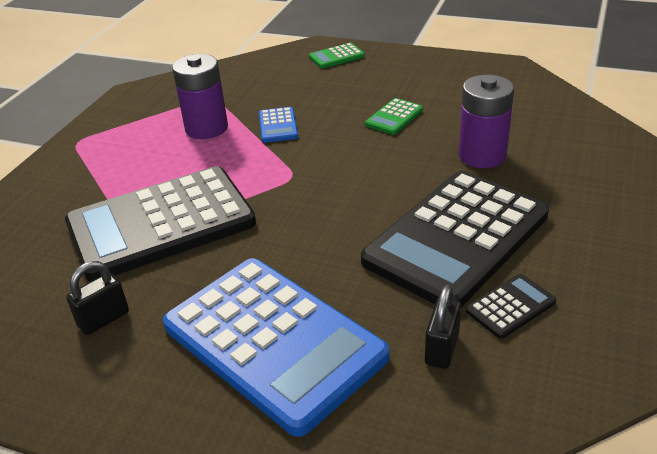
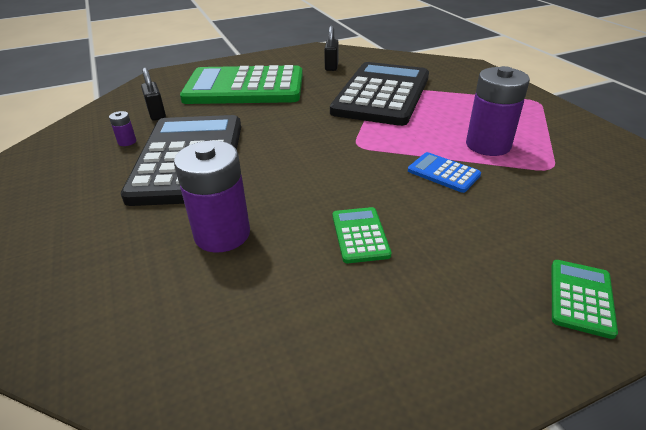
camera: 135 degrees right, 0 degrees up
(273, 341) = (244, 88): blue calculator -> green calculator
(510, 306) = (127, 142): black calculator -> purple battery

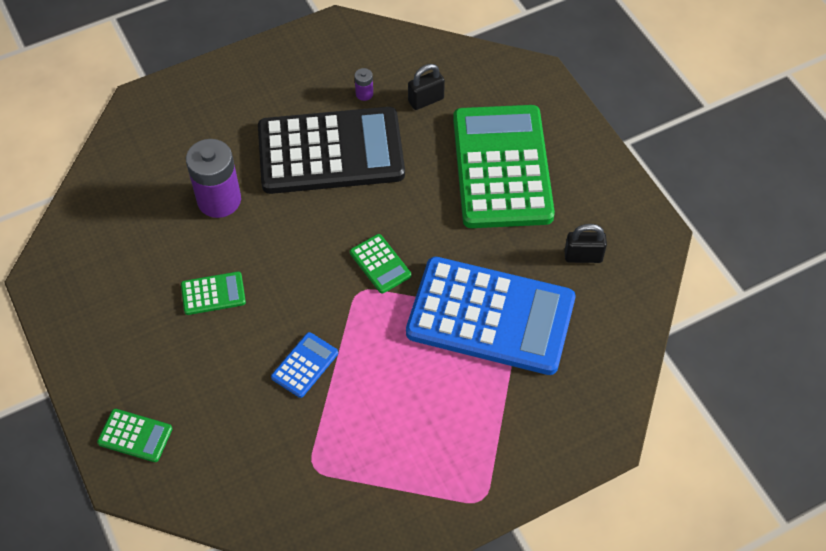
camera: 85 degrees right, 20 degrees up
(329, 135) = (380, 264): none -> green calculator
(382, 94) = (490, 316): black calculator -> blue calculator
(488, 145) = (361, 416): purple battery -> none

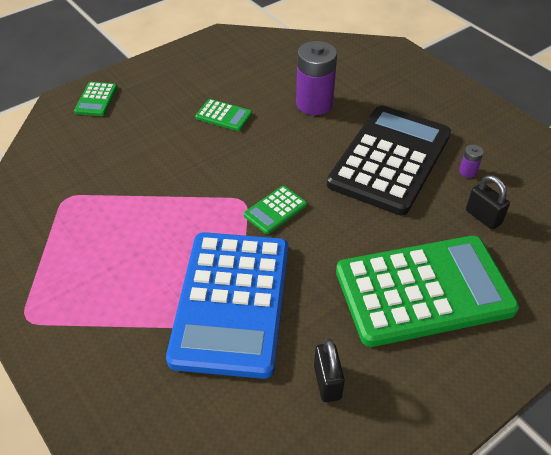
camera: 80 degrees right, 10 degrees down
(213, 293) = (224, 116): green calculator -> green calculator turned 45 degrees counterclockwise
(305, 365) = (163, 177): blue calculator -> none
(331, 152) = (389, 159): black calculator -> black calculator turned 135 degrees counterclockwise

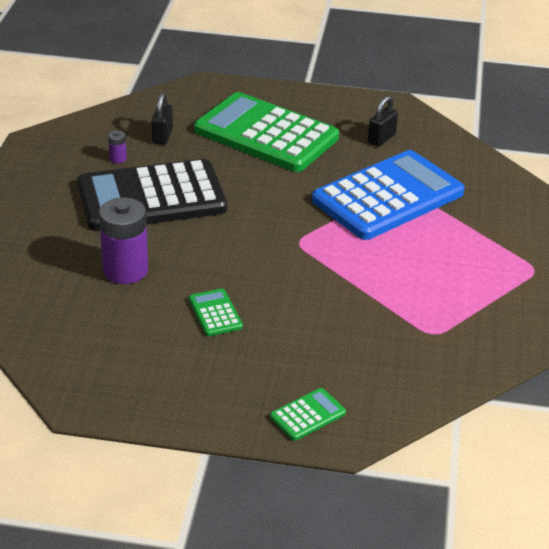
camera: 135 degrees left, 10 degrees down
(275, 210) = (285, 222): green calculator -> none

